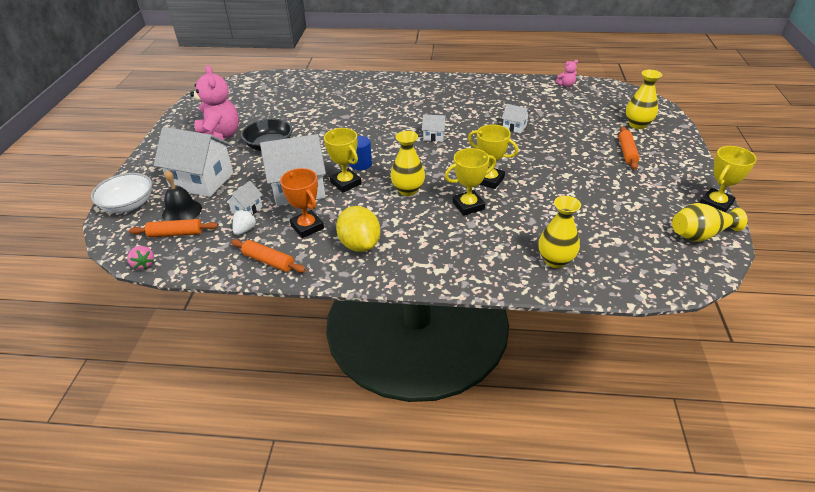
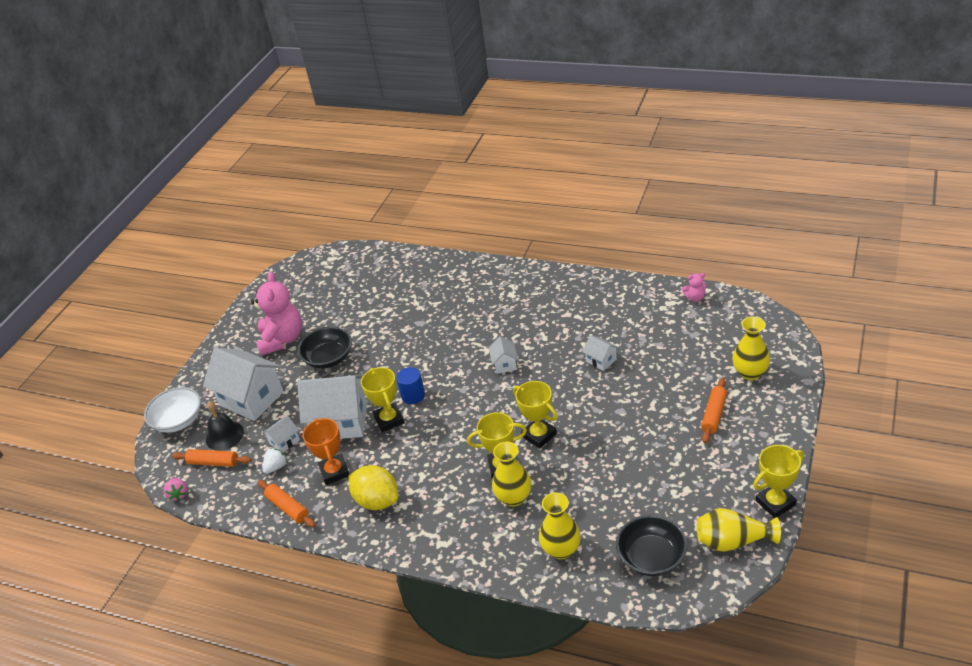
camera: 20 degrees right, 0 degrees up
(359, 244) = (377, 501): yellow lemon -> yellow lemon turned 45 degrees counterclockwise
(408, 190) = (449, 437): yellow vase -> yellow vase (514, 497)
(433, 136) = (504, 364): white house -> white house turned 60 degrees clockwise
(639, 255) = (651, 557): none -> black bowl

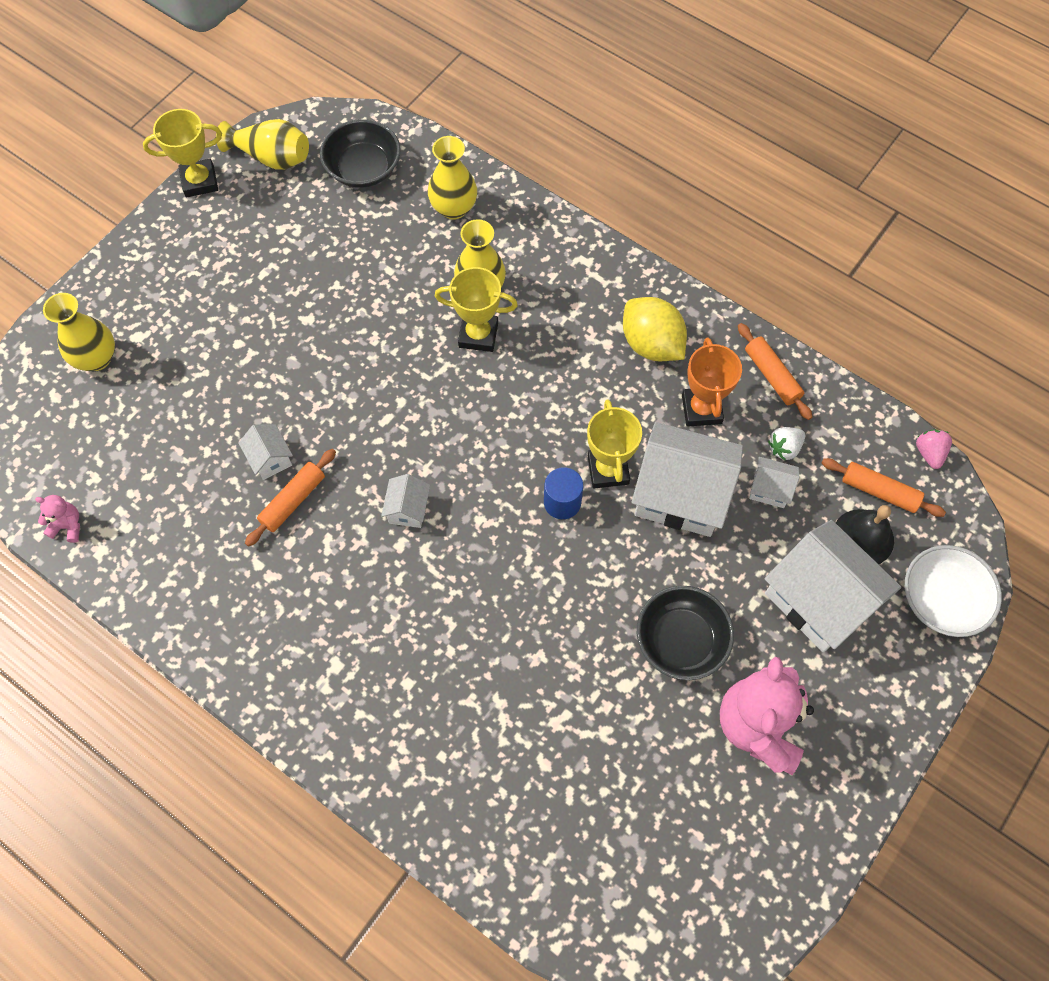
camera: 170 degrees left, 25 degrees up
(284, 442) = (769, 489): white house -> white house turned 45 degrees clockwise
(539, 435) = (413, 365): yellow trophy -> none
(714, 414) = (184, 313): orange rolling pin -> orange rolling pin (293, 501)

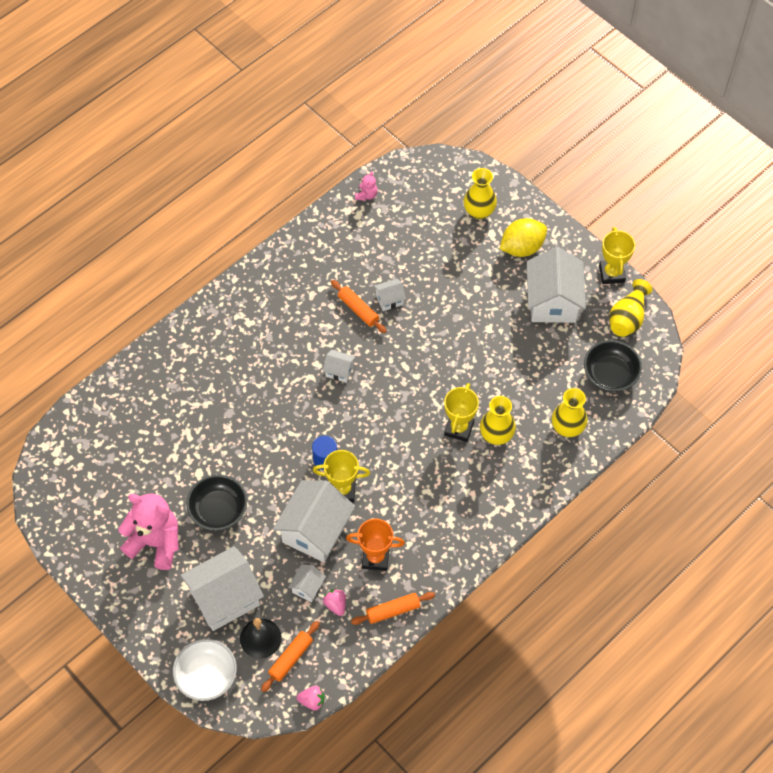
camera: 100 degrees right, 5 degrees down
(253, 246) = (552, 301): none -> white house
(651, 344) = (432, 536): yellow lemon -> yellow lemon (522, 247)
(784, 448) = (335, 605): white strawberry -> pink strawberry

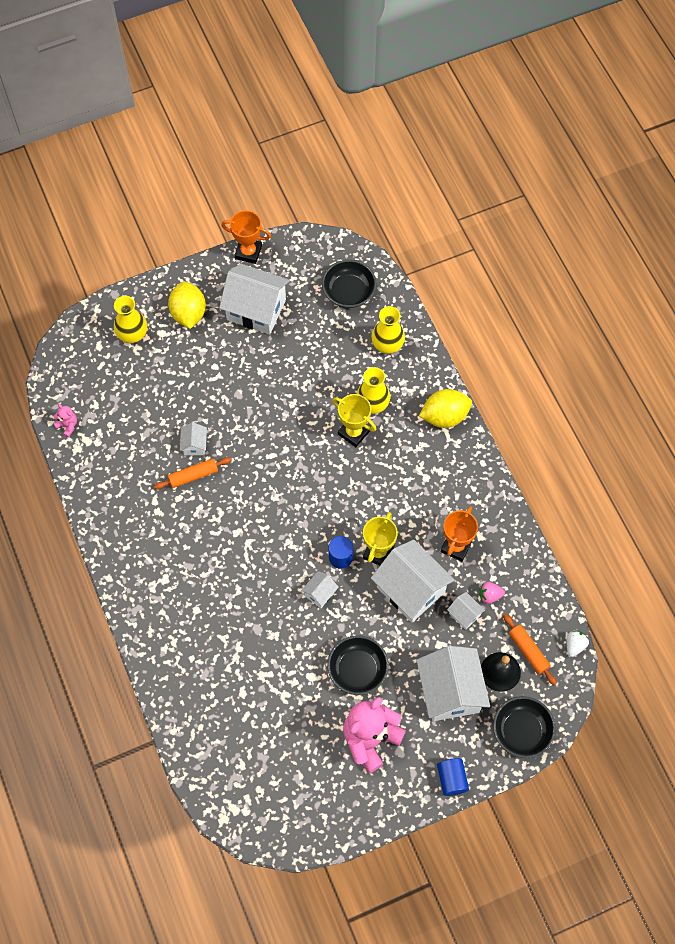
camera: 70 degrees left, 5 degrees up
(139, 626) = (452, 779): none -> blue cylinder
(206, 676) = (521, 731): white bowl -> black bowl
(312, 701) = (574, 645): pink strawberry -> white strawberry
(339, 371) = (253, 514): white house -> white house (320, 593)
(393, 611) = (511, 549): orange rolling pin -> none
(512, 504) = (444, 416): none -> yellow lemon
(611, 274) = (248, 252): yellow trophy -> orange trophy
(627, 318) = (299, 257): yellow vase -> none

